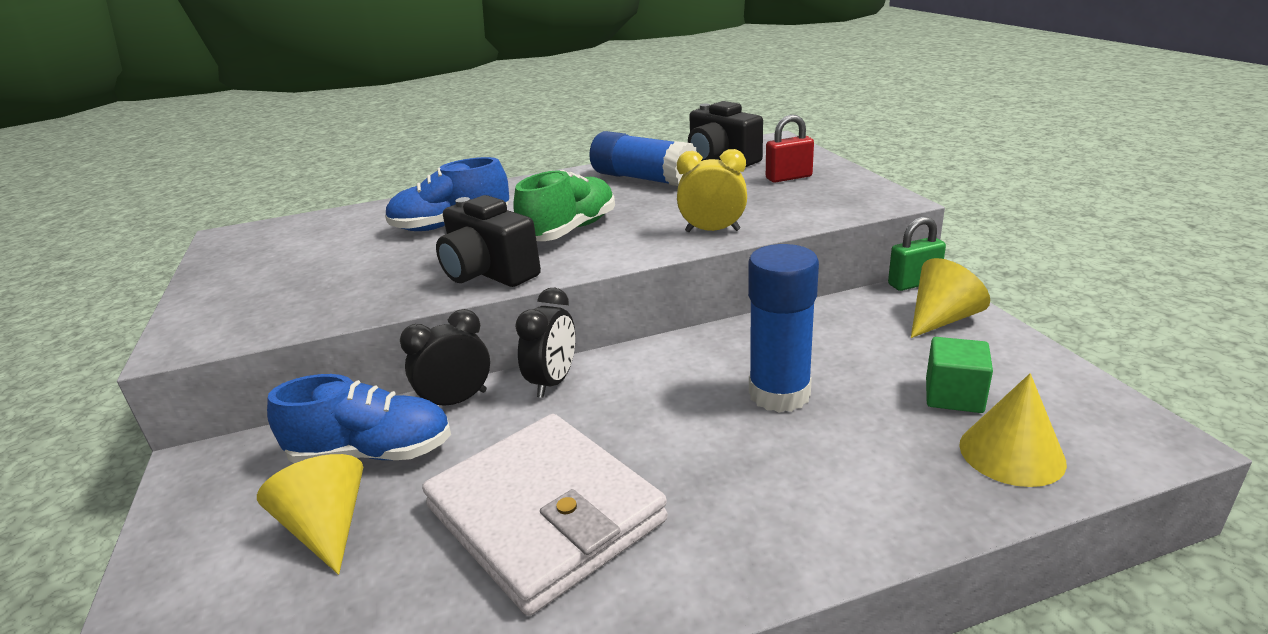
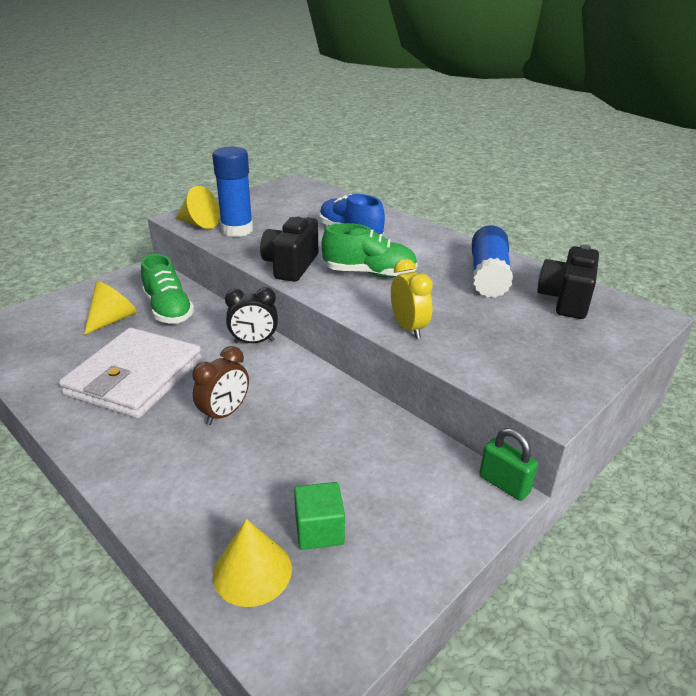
camera: 60 degrees right, 5 degrees up
(373, 453) = (168, 310): blue shoe -> green shoe
(456, 401) = (221, 317): black clock -> none
(705, 432) = (225, 413): none -> brown clock
(779, 394) = (281, 436): blue glue stick -> blue glue stick (237, 230)
(788, 177) = (555, 342): red padlock -> none
(941, 319) = (444, 510): yellow cone -> yellow cone (199, 224)

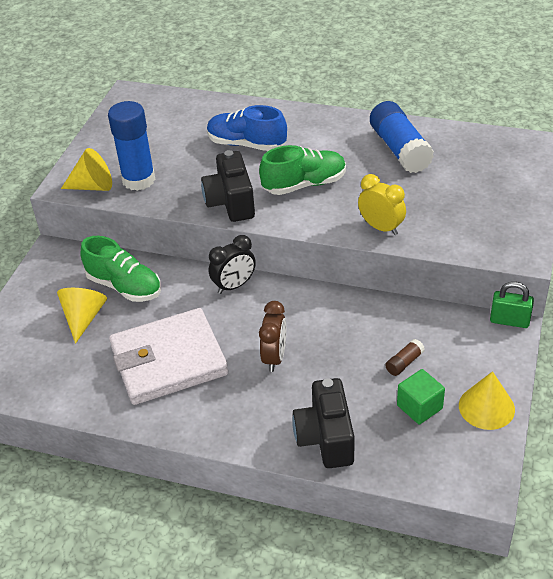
camera: 25 degrees left, 10 degrees up
(135, 377) = (168, 360): white wallet -> white wallet turned 75 degrees clockwise
(252, 571) = (401, 451): yellow cone -> yellow cone (486, 407)
(345, 475) = (404, 363): none -> brown glue stick
(565, 300) = (473, 152): black camera -> black camera (325, 438)

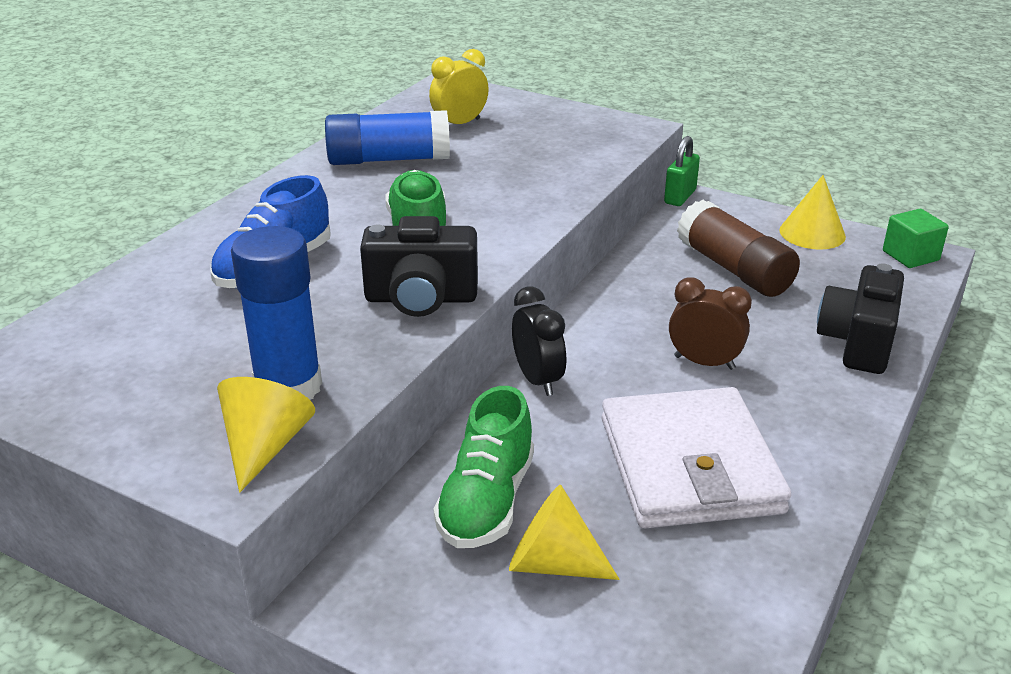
camera: 80 degrees left, 10 degrees down
(124, 286) = (486, 501): green shoe -> green shoe turned 150 degrees clockwise
(325, 438) = (857, 342): black camera -> black camera turned 105 degrees clockwise
(381, 227) = (548, 195): yellow clock -> yellow clock (459, 124)
(404, 363) = (734, 269): brown glue stick -> brown glue stick, size x2.29
(419, 407) = (808, 271): green cube -> green cube (910, 256)

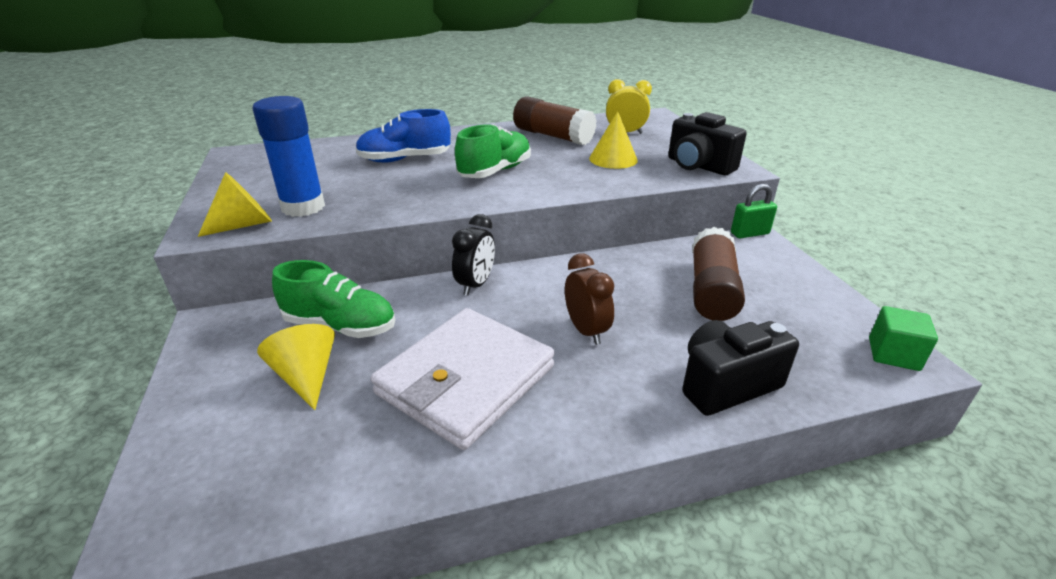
camera: 45 degrees right, 0 degrees up
(388, 159) = (553, 136): blue glue stick -> brown glue stick
(421, 299) = (432, 199): black camera -> black camera (698, 166)
(486, 501) = (340, 326): green shoe -> green shoe turned 135 degrees counterclockwise
(812, 233) = (821, 297): yellow cone -> yellow cone (613, 159)

